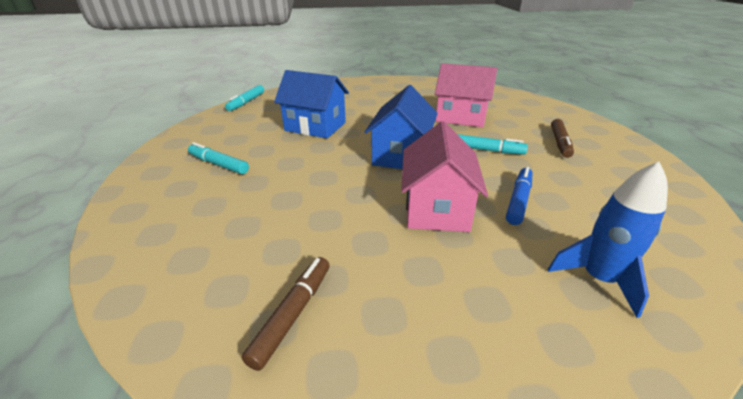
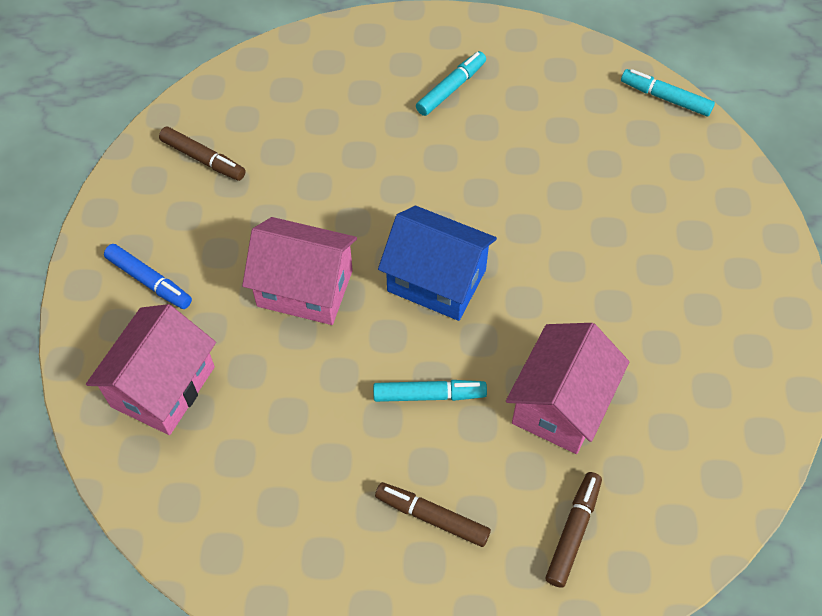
camera: 100 degrees right, 25 degrees up
(315, 126) = (549, 187): blue house -> none
(486, 150) = (429, 395): turquoise marker -> turquoise marker turned 120 degrees counterclockwise
(518, 200) = (296, 378): blue marker -> blue marker (149, 281)
(525, 112) = (573, 531): none -> brown marker
(598, 279) = (163, 386): blue rocket -> pink house

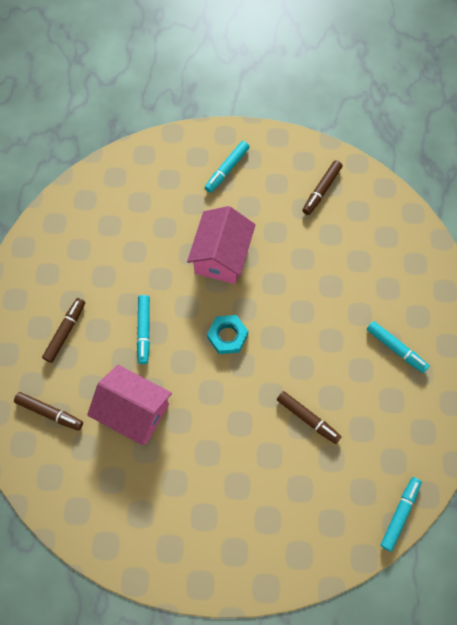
camera: 90 degrees right, 10 degrees up
(149, 281) = (227, 169): blue marker -> turquoise marker
(163, 386) = (155, 184): pink house -> none
(436, 280) = (227, 336): blue house -> turquoise nut
(553, 186) = (308, 418): none -> brown marker

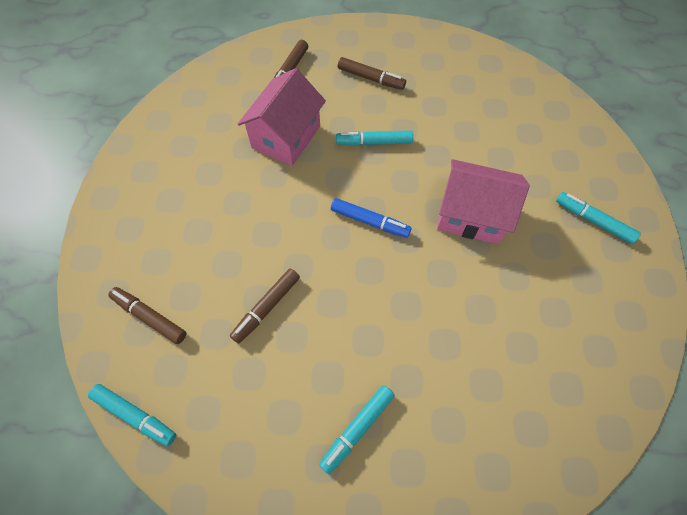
camera: 90 degrees right, 5 degrees down
(227, 336) = (370, 221): turquoise nut -> blue marker
(321, 190) = (589, 337): brown marker -> brown marker (149, 317)

